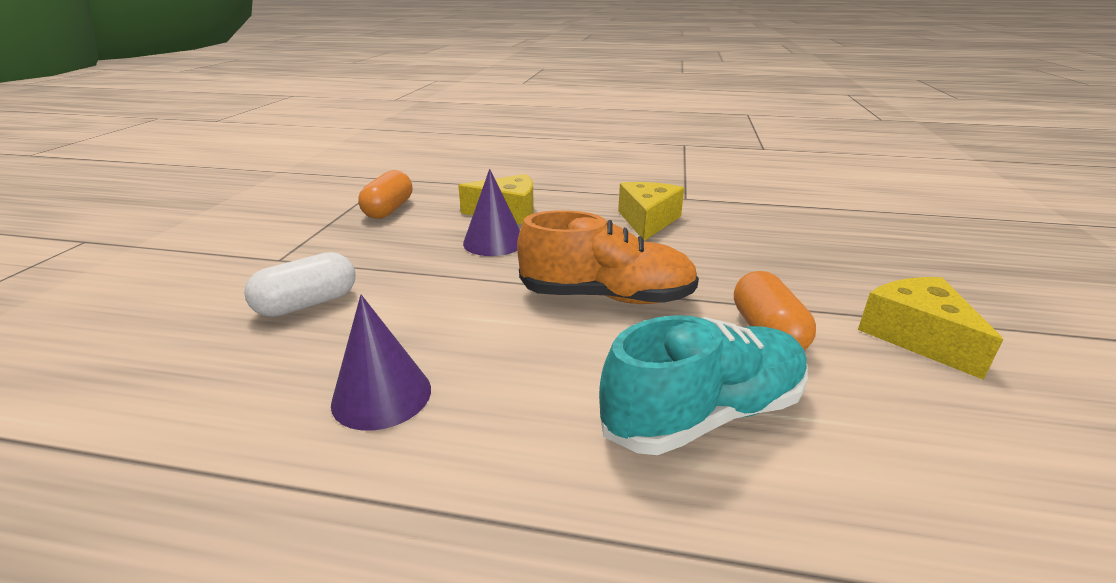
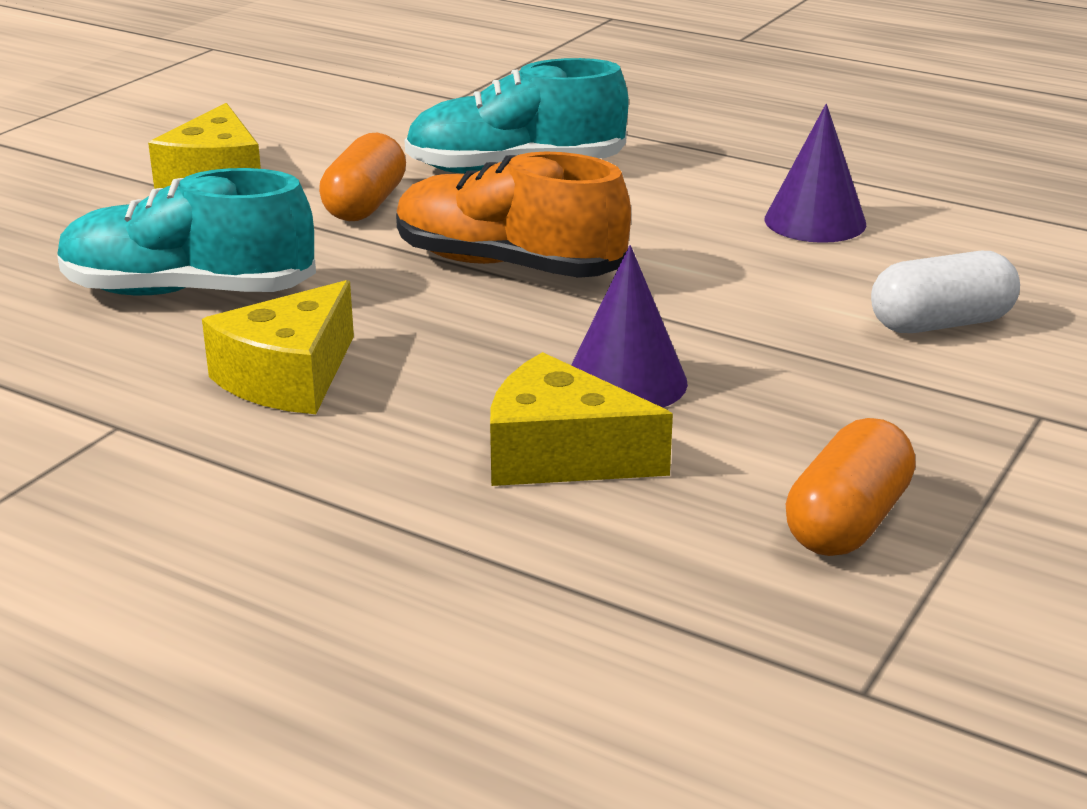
camera: 160 degrees left, 0 degrees up
(758, 248) = (188, 292): none -> turquoise shoe

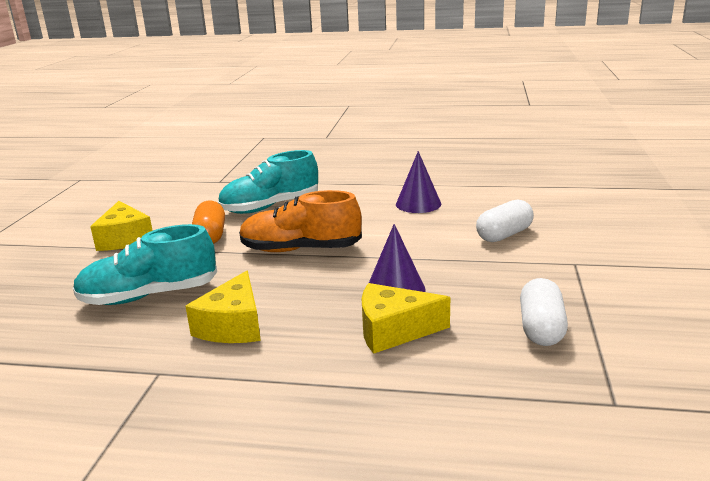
camera: 20 degrees left, 5 degrees down
(847, 522) = (541, 328): orange capsule -> white capsule

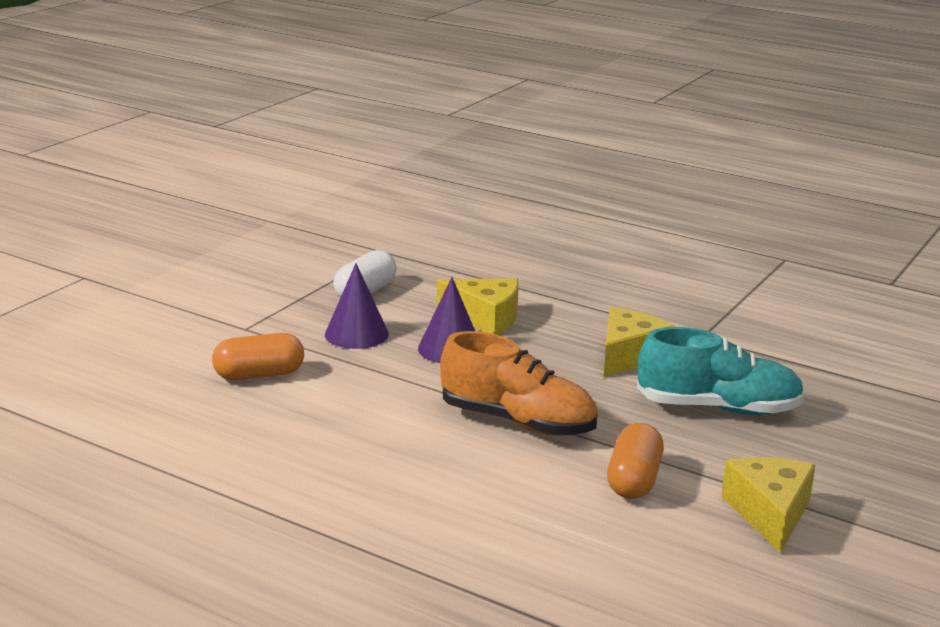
camera: 160 degrees left, 0 degrees up
(270, 207) = (519, 519): turquoise shoe -> none
(418, 204) = (292, 454): purple cone -> purple cone (356, 334)
(504, 235) = (259, 375): white capsule -> orange capsule

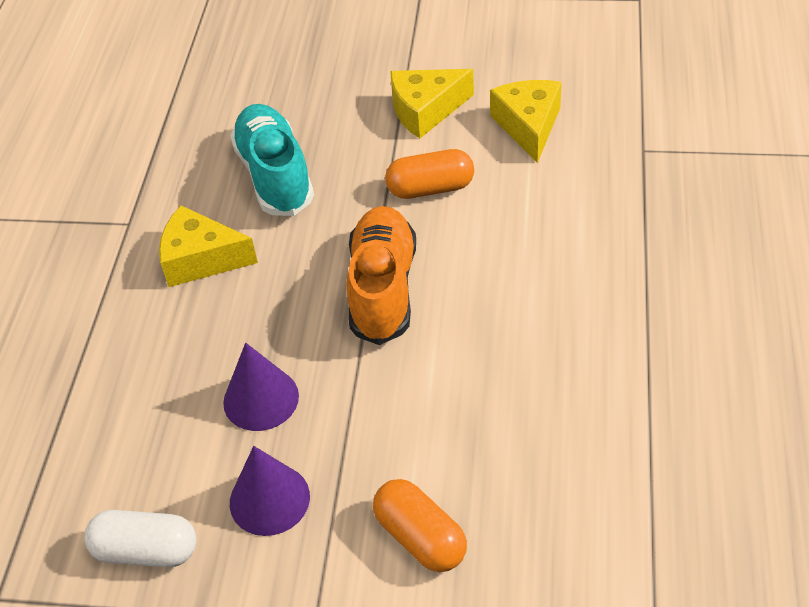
camera: 110 degrees left, 25 degrees up
(485, 318) = (167, 401): yellow cheese -> yellow cheese (528, 126)

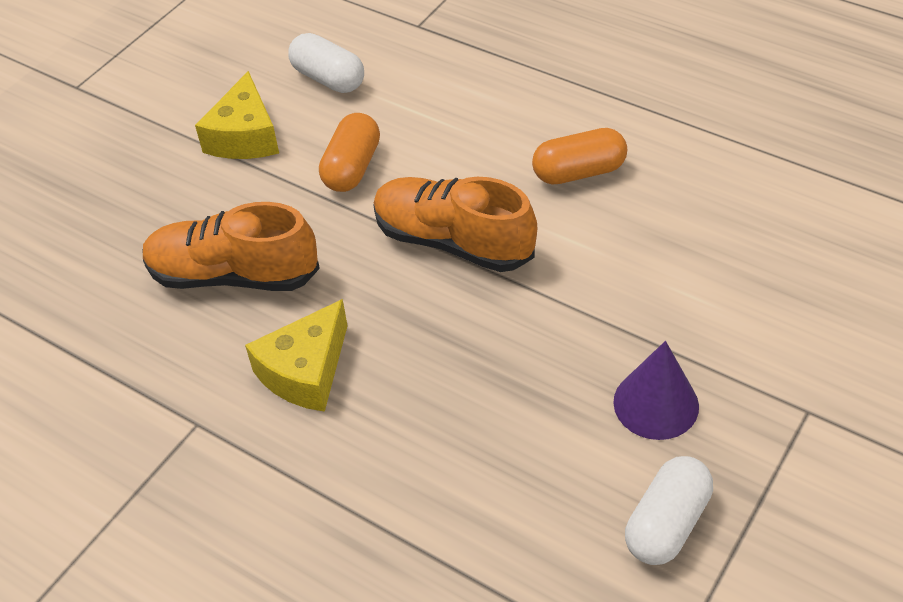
camera: 65 degrees left, 0 degrees up
(261, 399) = (530, 375): purple cone -> none
(275, 175) = (233, 275): turquoise shoe -> orange shoe
(420, 537) = (752, 308): orange capsule -> orange capsule (579, 172)
(528, 126) = (328, 79): yellow cheese -> white capsule

